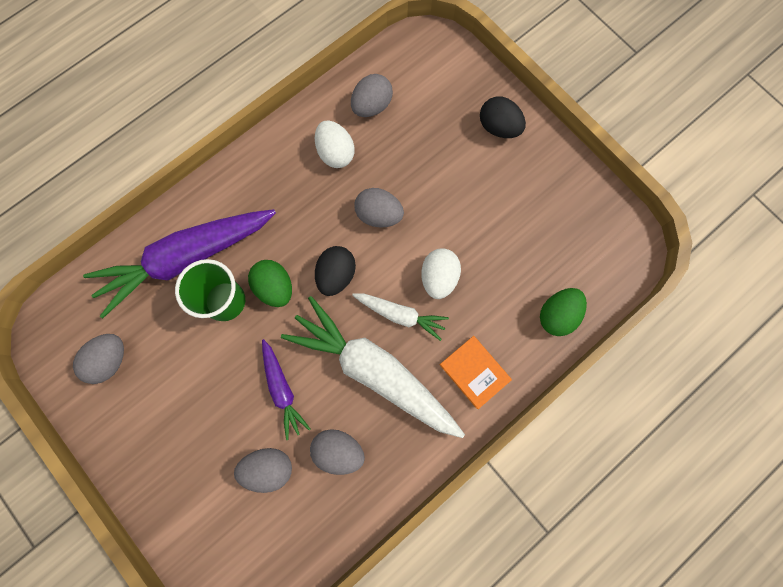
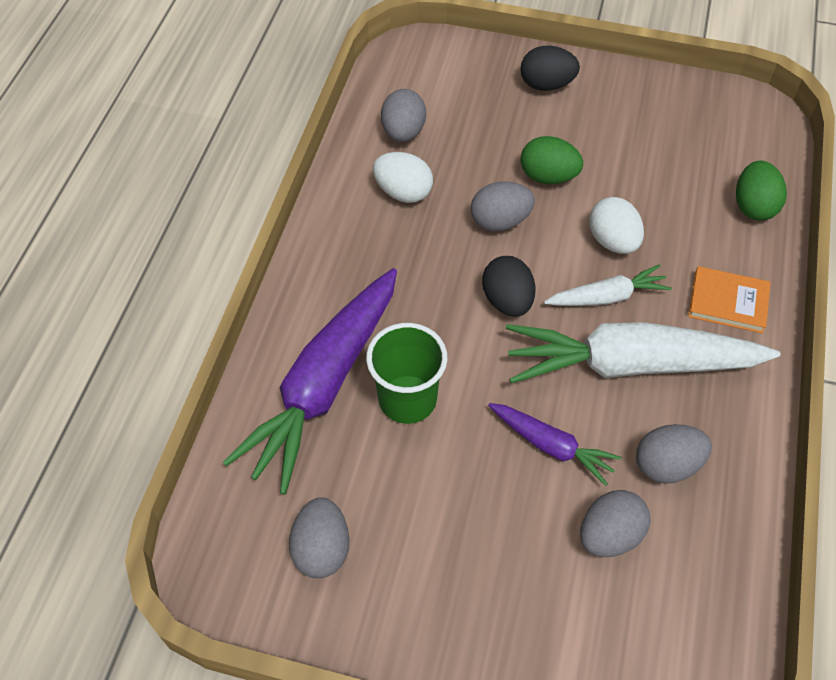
camera: 35 degrees left, 20 degrees down
(275, 287) = (451, 352): green egg -> green egg (548, 176)

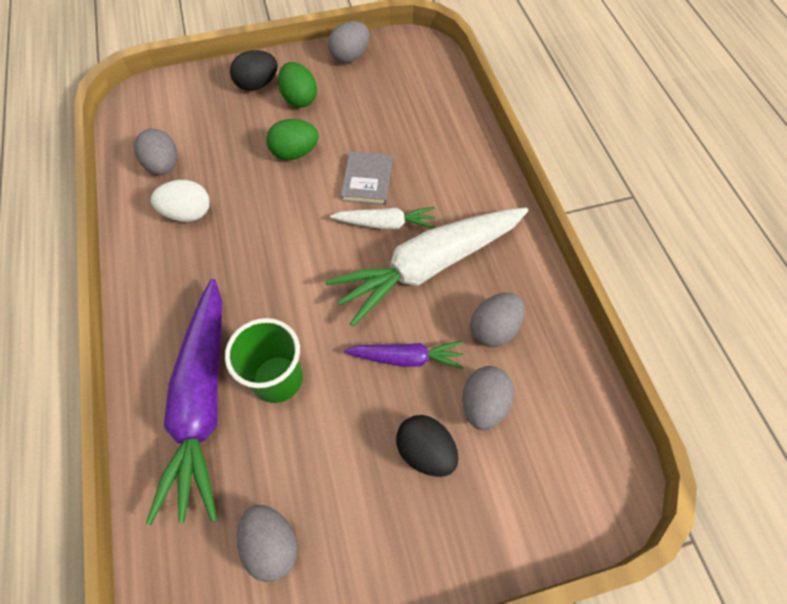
camera: 30 degrees left, 5 degrees up
(500, 221) = (276, 202): grey egg -> grey egg (350, 56)
(507, 301) = (314, 261): black egg -> black egg (425, 451)
(607, 297) = (385, 224): white carrot -> white carrot turned 45 degrees clockwise
(612, 241) = (367, 180): white egg -> grey book
(728, 302) = (469, 188): orange book -> none
(753, 206) = (449, 113): green egg -> green egg (299, 99)

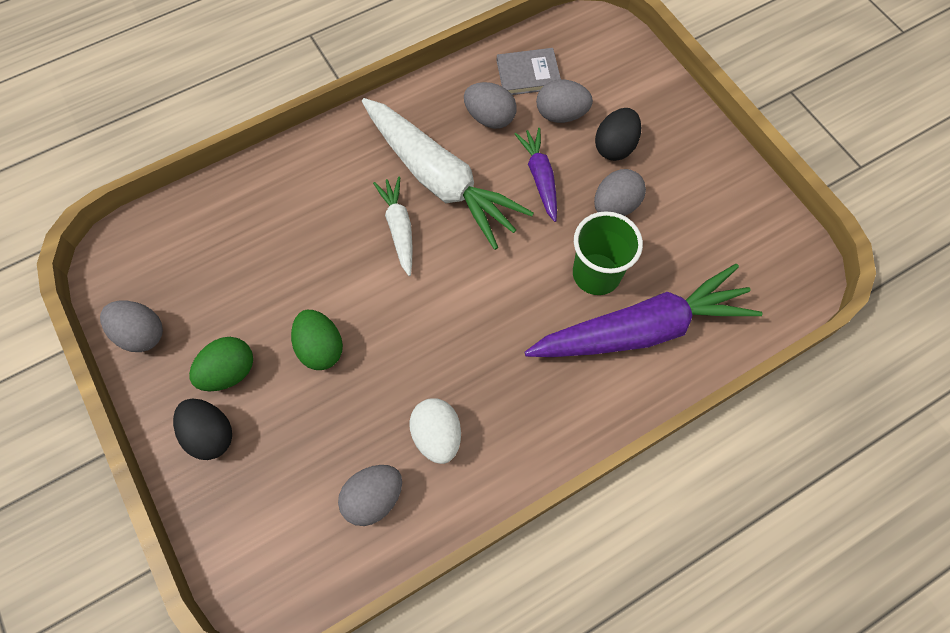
camera: 105 degrees left, 5 degrees up
(271, 544) = (727, 233): grey egg -> grey egg (615, 206)
(367, 180) = (345, 260): grey book -> grey book (528, 74)

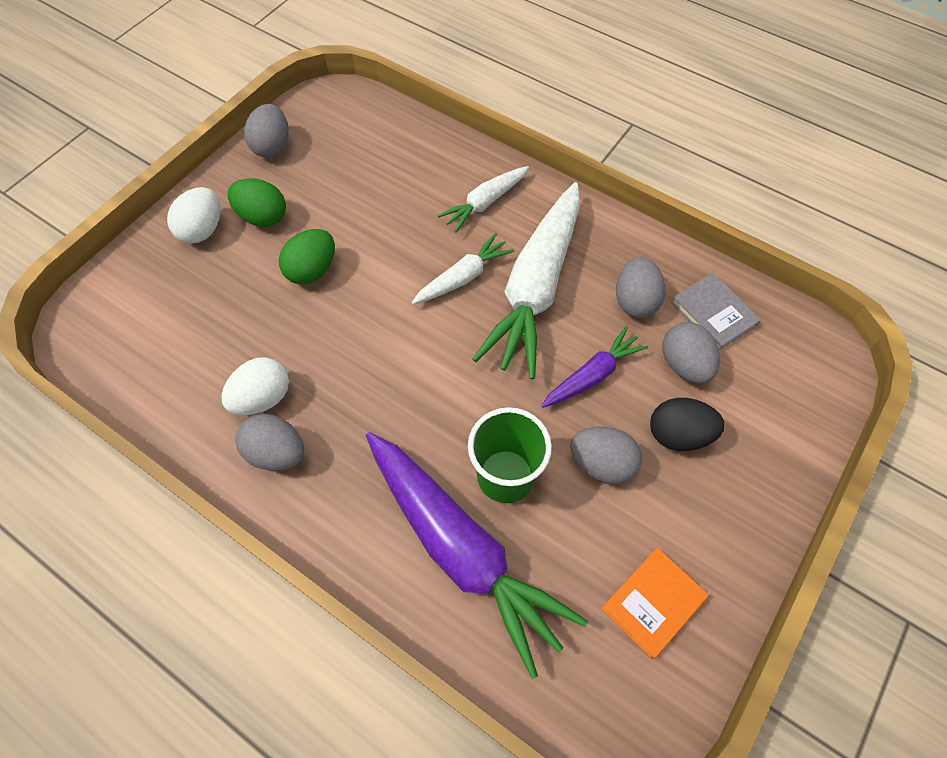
camera: 65 degrees right, 5 degrees down
(210, 434) = (203, 230): black egg -> white egg
(330, 179) = (485, 203): none -> white carrot
(373, 498) = (185, 372): grey egg -> grey egg (277, 453)
(729, 223) = (653, 602): none -> orange book

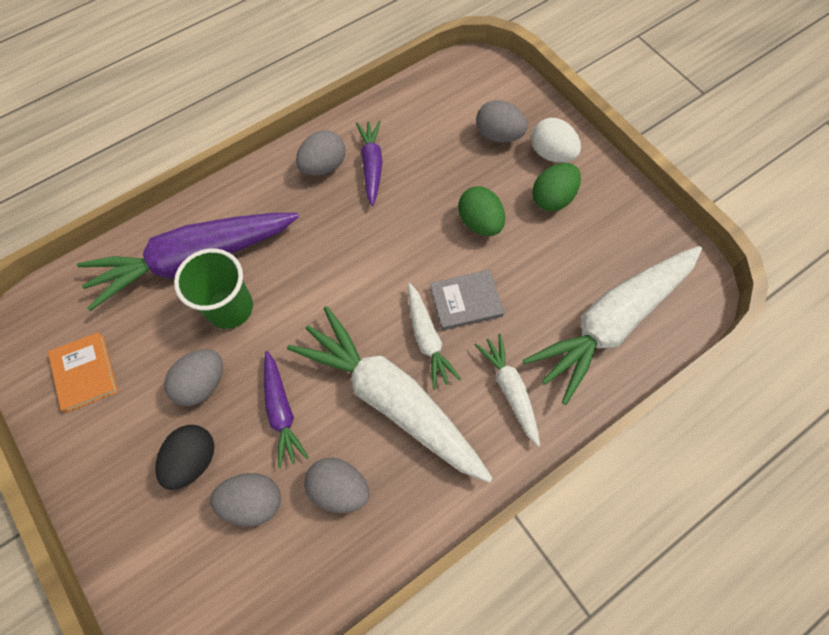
camera: 110 degrees right, 5 degrees up
(263, 398) = (371, 166): white egg -> purple carrot
(272, 146) = (639, 222): grey egg -> grey egg (498, 135)
(389, 147) = (612, 322): none -> white carrot
(713, 314) = (292, 563): grey book -> grey book (465, 301)

